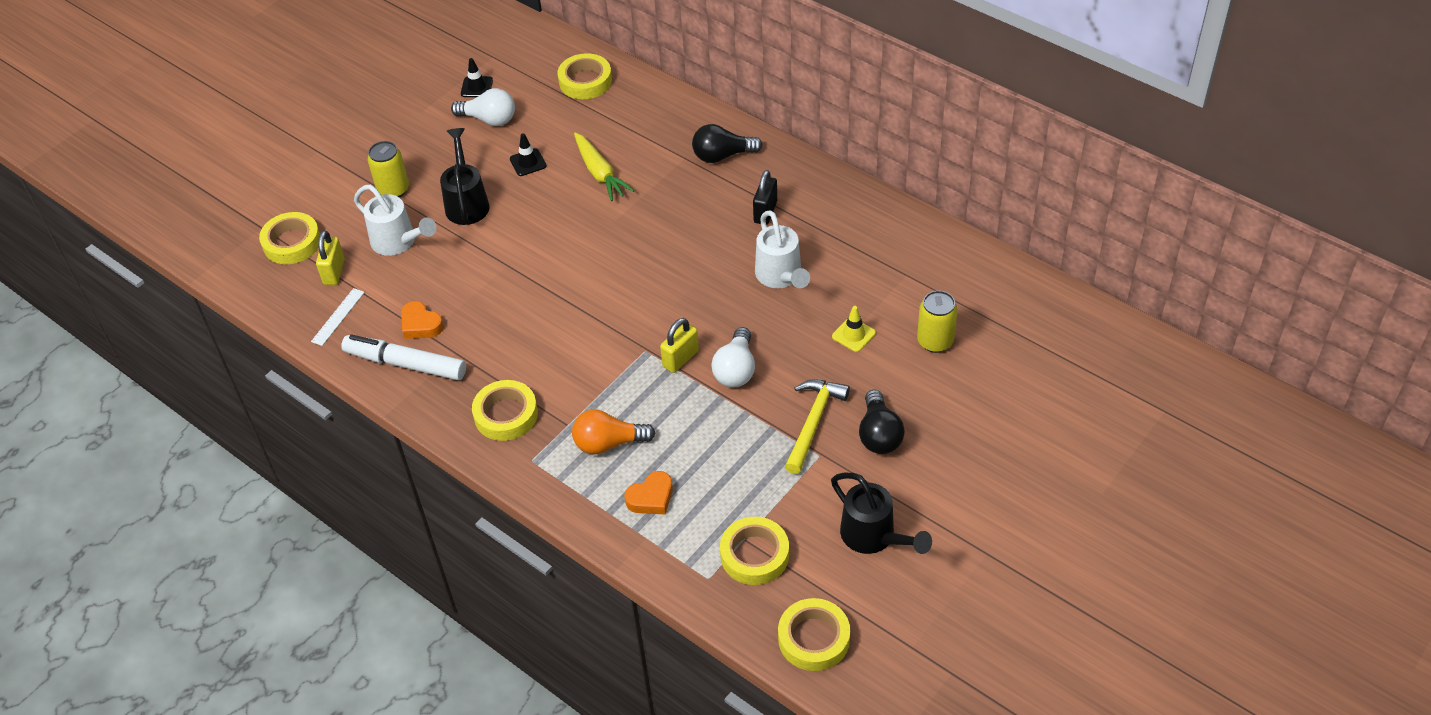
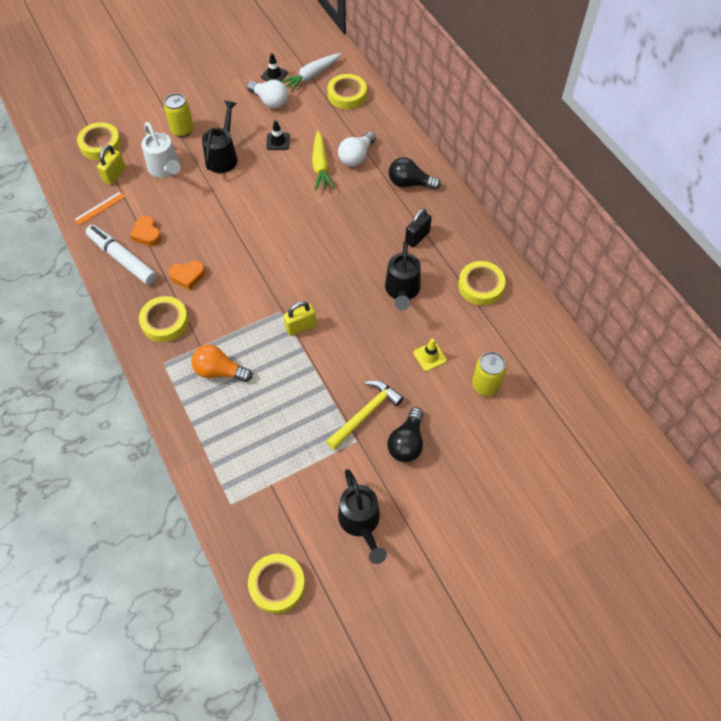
camera: 20 degrees right, 10 degrees up
(338, 316) = (99, 208): white ruler -> orange ruler
(526, 73) = (311, 76): none -> white carrot
(651, 498) = (225, 425): orange heart -> orange heart (188, 276)
(736, 369) = (333, 350): white light bulb -> white light bulb (356, 157)
(754, 555) = (271, 500): yellow tape -> yellow tape (480, 286)
(781, 276) = (402, 291): white watering can -> black watering can

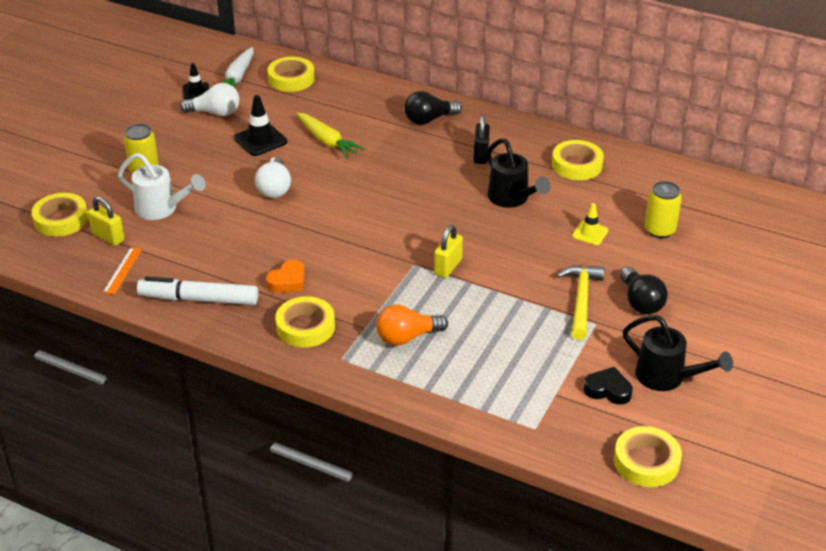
camera: 35 degrees left, 20 degrees down
(114, 175) = (108, 237): yellow padlock -> yellow padlock turned 45 degrees counterclockwise
(147, 234) = (203, 268): orange heart -> none
(223, 156) = (215, 174): black watering can -> none
(278, 141) = (260, 140): black traffic cone -> black traffic cone, size x1.54
(309, 505) = (608, 390): none -> black heart
(356, 157) = (355, 120): white light bulb -> white light bulb (274, 188)

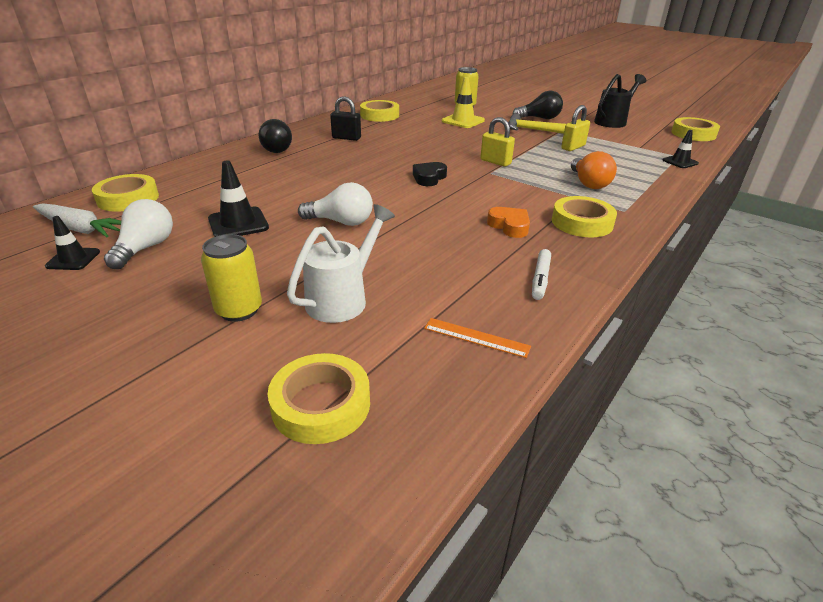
camera: 80 degrees left, 5 degrees down
(108, 237) = (391, 350): yellow padlock -> yellow padlock (573, 147)
(198, 299) = (540, 279): white marker -> white marker, size x0.54
(327, 141) = (274, 190): yellow carrot -> none
(509, 425) = (680, 162): none -> black traffic cone
(511, 198) = (412, 135): black watering can -> none
(590, 233) = (463, 121): yellow traffic cone -> yellow traffic cone, size x1.54
(608, 390) = (630, 135): black heart -> black heart (429, 178)

